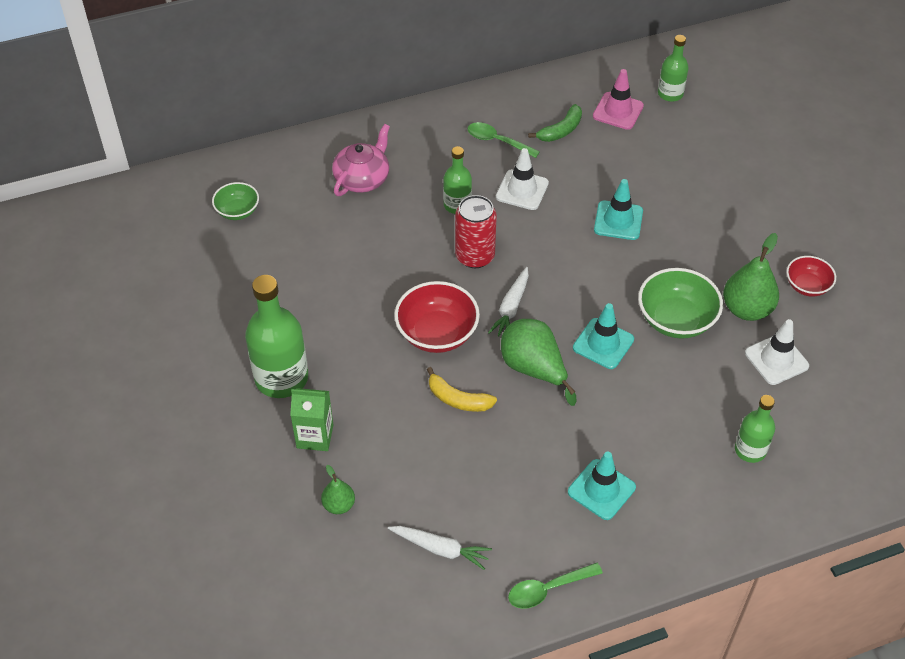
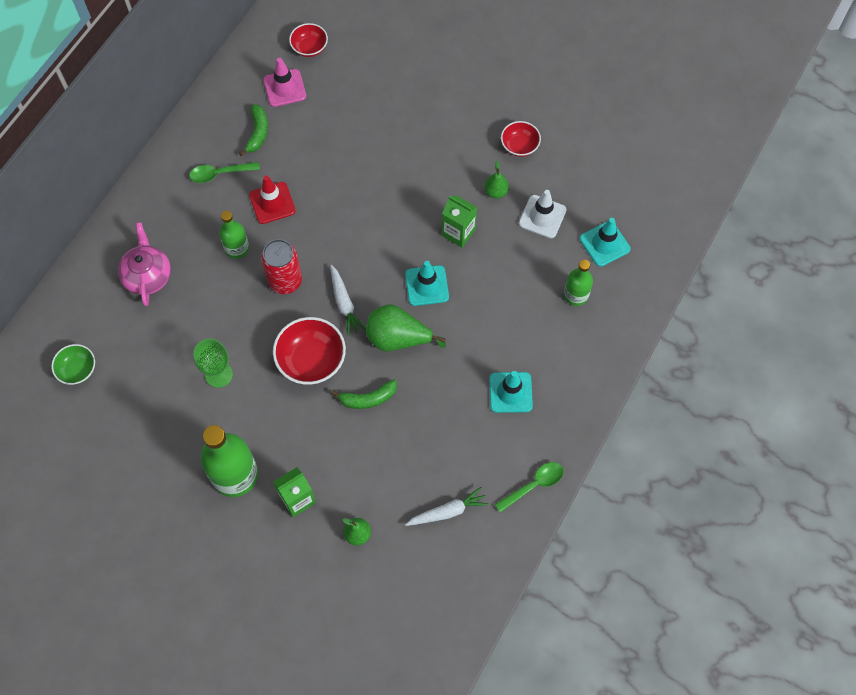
camera: 40 degrees left, 15 degrees up
(346, 291) = (219, 374): none -> green goblet
(458, 399) = (368, 398): yellow banana -> green banana
(522, 190) = (272, 203): white traffic cone -> red traffic cone
(548, 589) = (534, 485): green spoon -> green spoon turned 150 degrees counterclockwise
(618, 220) = (359, 181): turquoise traffic cone -> turquoise traffic cone (604, 244)
(670, 94) = (309, 48): green bottle -> red bowl
(676, 320) = (458, 232): green bowl -> green carton
(746, 309) = (496, 192): green pear -> green pear, size x0.55

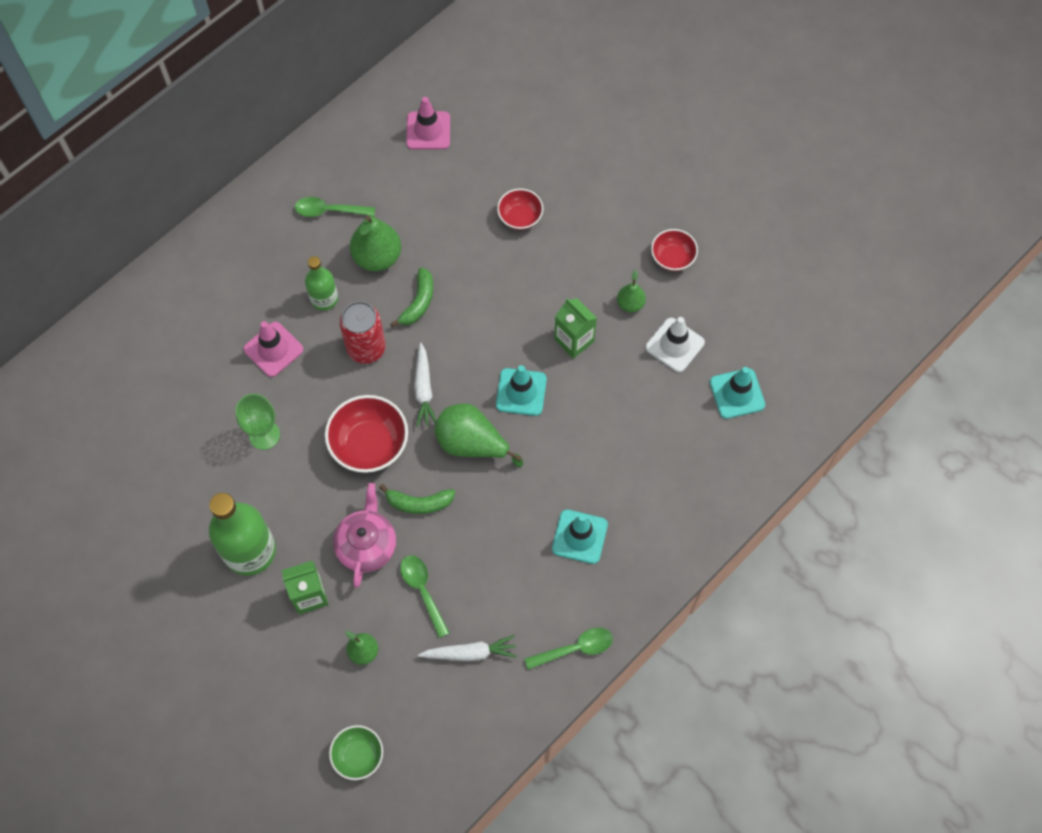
camera: 15 degrees right, 0 degrees up
(77, 370) = (115, 392): green bowl -> green bowl (358, 755)
(147, 275) = (219, 306): pink teapot -> pink teapot (366, 545)
(205, 301) = (273, 349): none -> pink traffic cone
(258, 133) = (384, 174): green banana -> green banana (418, 302)
(272, 203) = (377, 257): red traffic cone -> green pear
(309, 48) = (469, 91): red bowl -> red bowl (520, 217)
(393, 470) = (422, 591): none -> green spoon
(576, 295) = (686, 444): green bottle -> none

